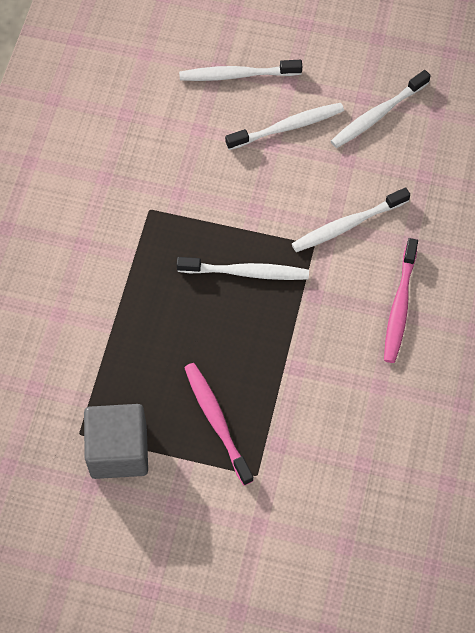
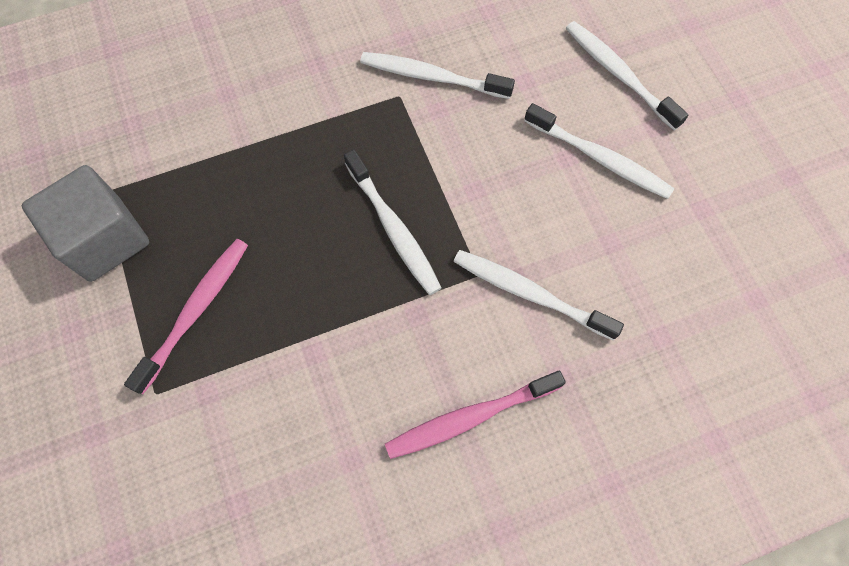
camera: 55 degrees right, 5 degrees up
(377, 115) = (694, 237): white toothbrush -> white toothbrush (432, 77)

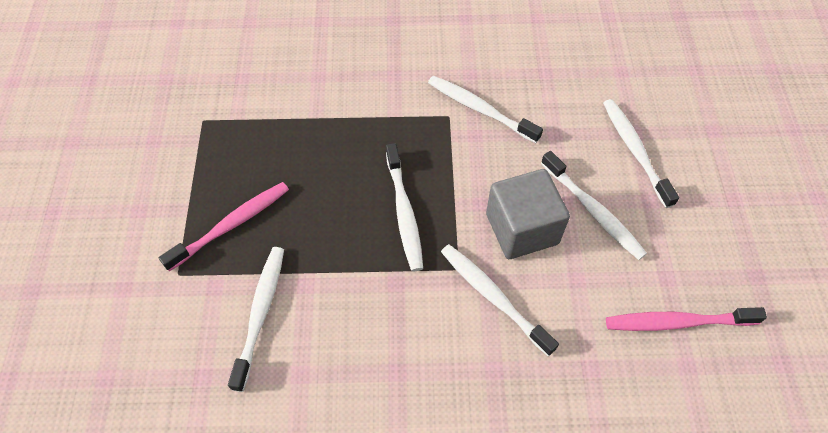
camera: 20 degrees right, 10 degrees down
(105, 239) = (189, 153): grey cube -> grey cube (522, 229)
(275, 406) = (260, 314): none -> white toothbrush
(470, 417) = (406, 376): pink toothbrush -> pink toothbrush (677, 322)

